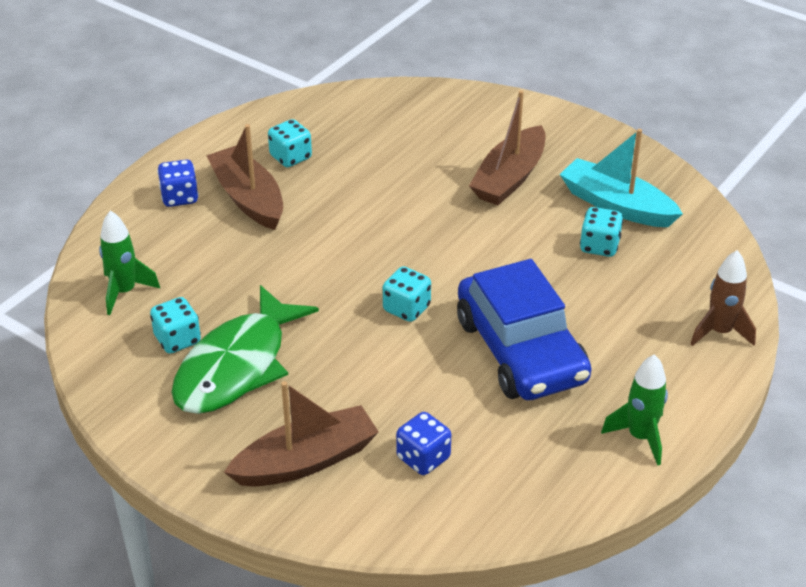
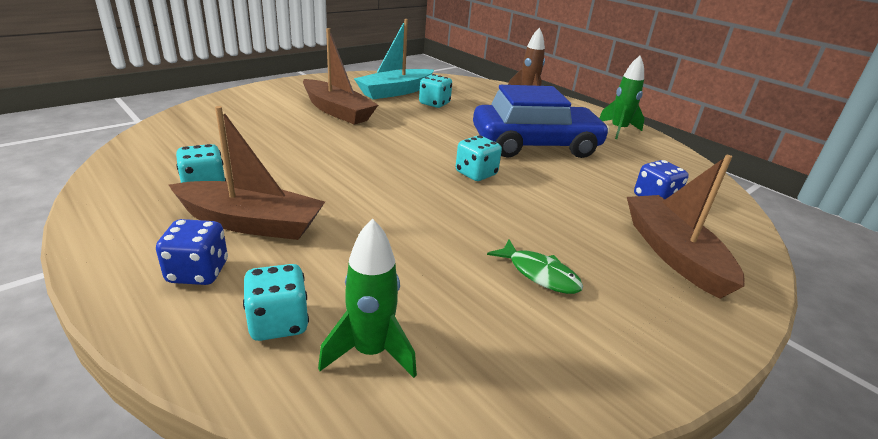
camera: 80 degrees left, 10 degrees down
(177, 340) = (486, 313): turquoise dice -> turquoise dice (278, 323)
(237, 366) = (540, 274): green fish -> green fish, size x0.46
(248, 198) = (251, 223): brown boat -> brown boat turned 150 degrees counterclockwise

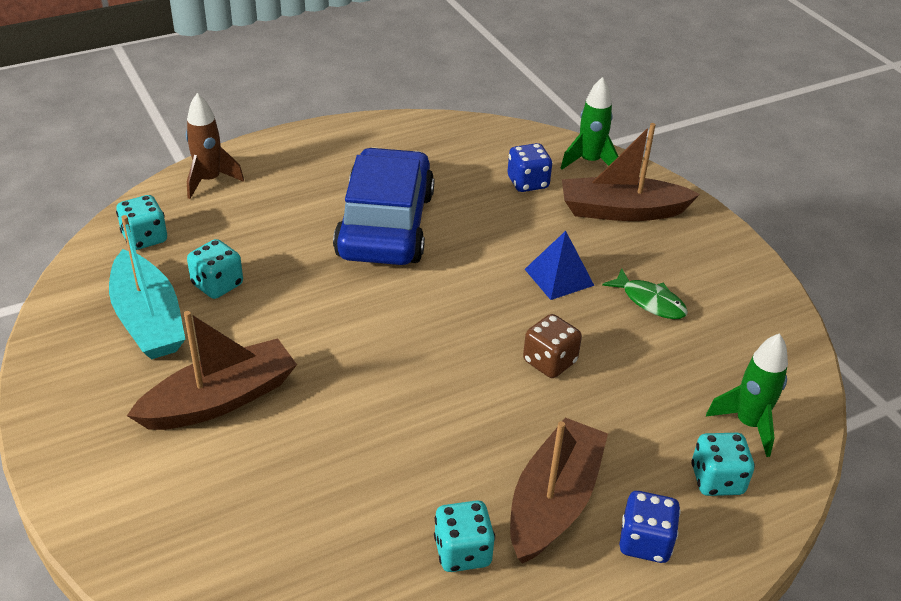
camera: 75 degrees left, 10 degrees up
(418, 217) = (549, 362): none -> brown dice
(476, 174) = (457, 295): turquoise dice -> turquoise dice (145, 238)
(535, 218) = (559, 277): none -> blue pyramid
(540, 274) = (650, 301): green fish -> green fish turned 75 degrees clockwise
(618, 130) = (355, 142): green rocket -> green rocket (589, 162)

